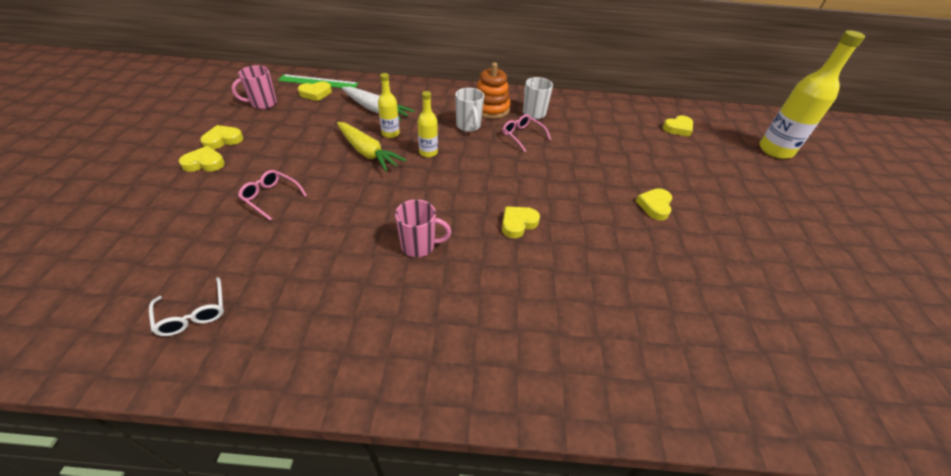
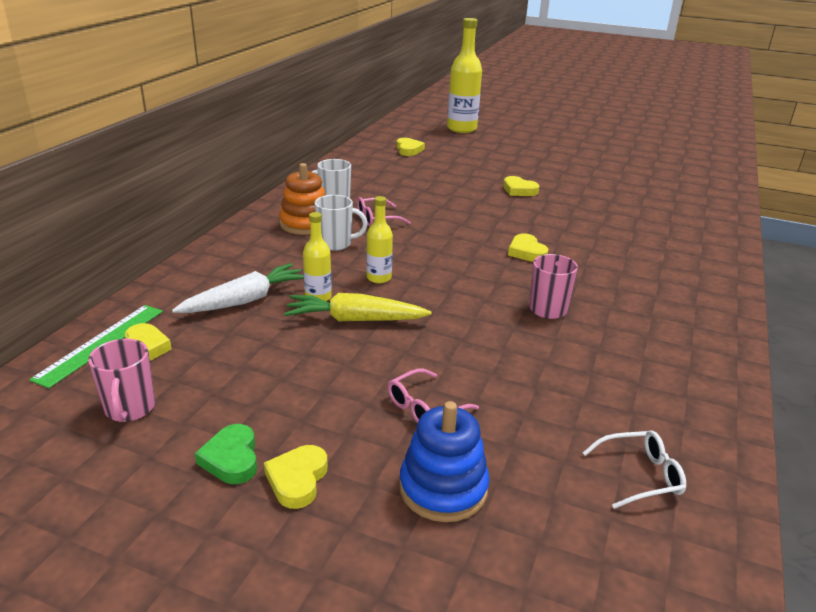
camera: 70 degrees left, 15 degrees down
(191, 216) = (443, 488): none -> blue stacking toy
(223, 140) = (231, 459): yellow heart -> green heart
(367, 152) = (355, 320): yellow carrot -> yellow carrot turned 150 degrees counterclockwise

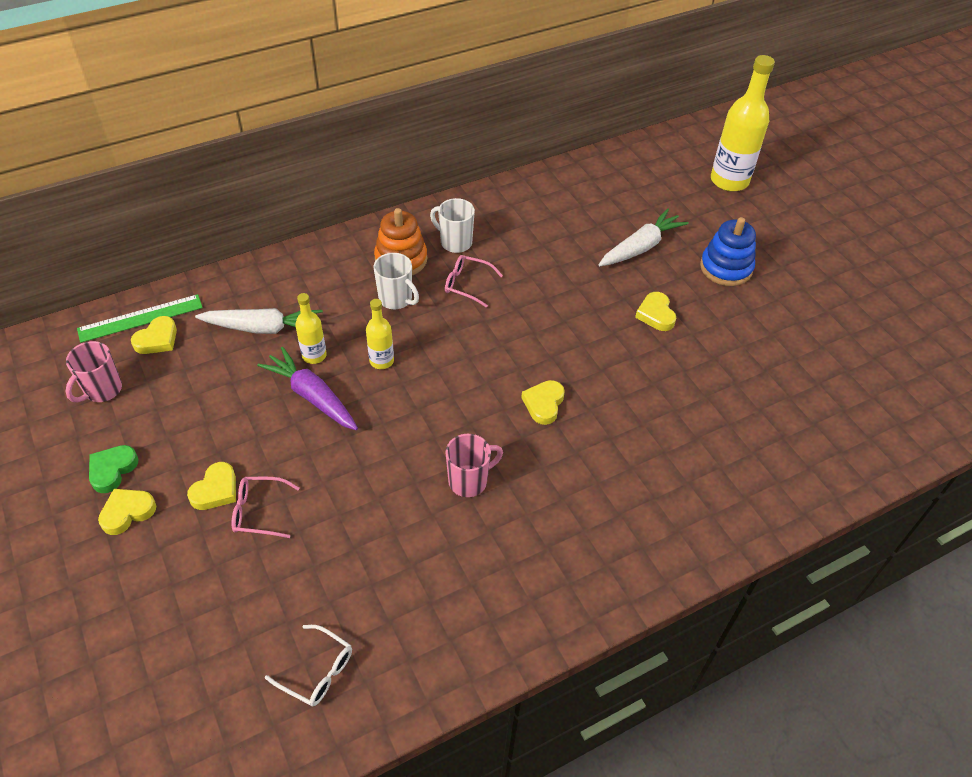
camera: 40 degrees right, 20 degrees up
(355, 320) = (312, 396): yellow carrot -> purple carrot
(408, 150) = (622, 193): yellow heart -> yellow heart (216, 490)
(443, 488) = (192, 582): blue stacking toy -> blue stacking toy (726, 268)
(460, 167) = (641, 247): none -> white carrot

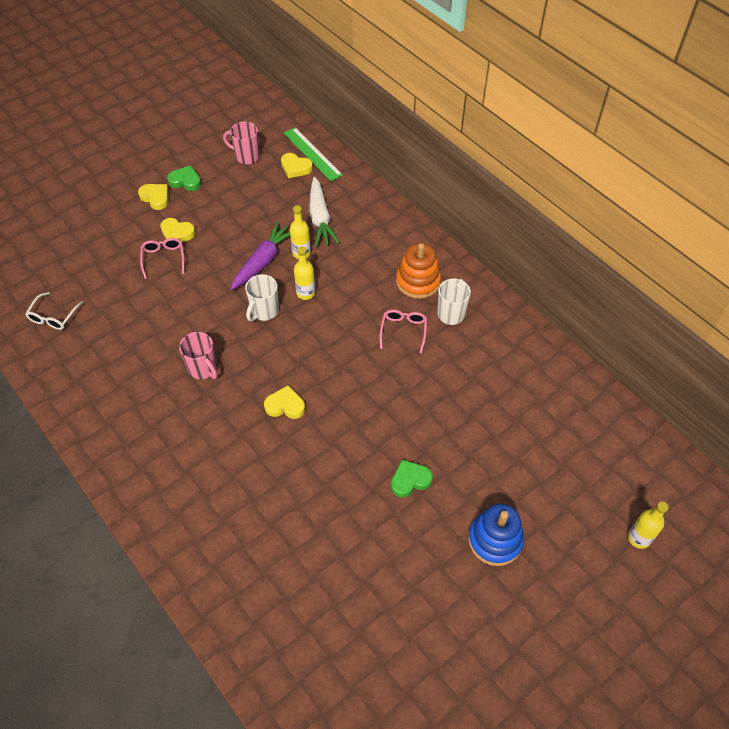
camera: 80 degrees right, 5 degrees up
(396, 299) = (372, 288): white mug -> white mug (264, 311)
(641, 247) = (498, 459): white carrot -> none
(656, 314) = (410, 480): yellow heart -> green heart
(729, 181) = (639, 538): yellow bottle -> yellow bottle, size x0.52

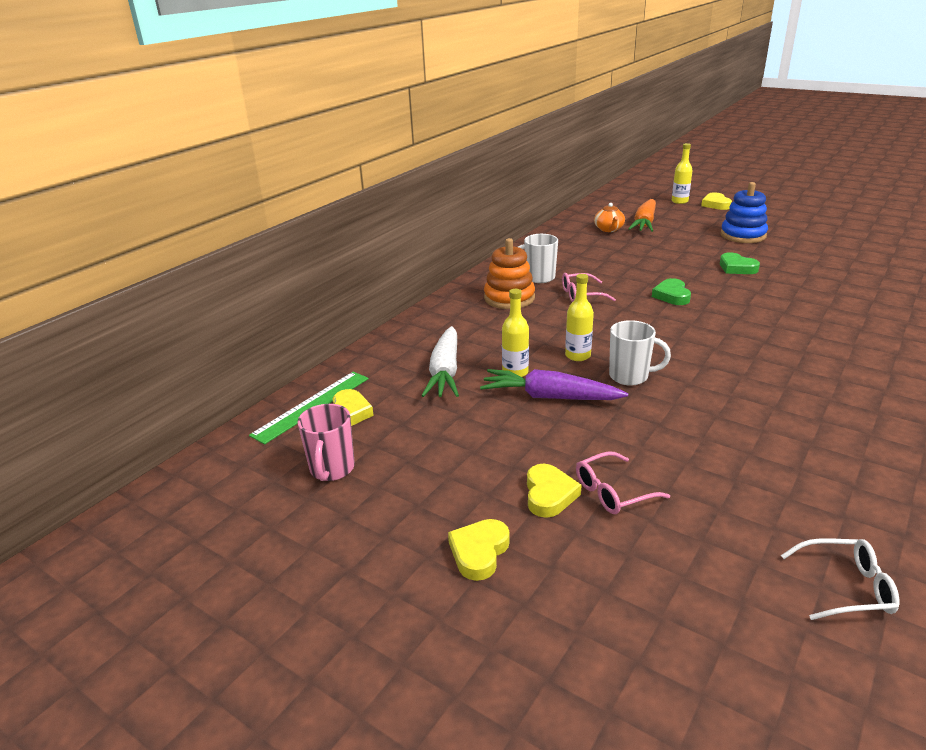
camera: 105 degrees left, 25 degrees down
(185, 181) = (419, 525): green heart -> green heart (672, 295)
(203, 369) = (757, 397): pink mug -> none
(285, 405) = (738, 335): yellow heart -> yellow heart (715, 204)
(320, 218) = (445, 372): white carrot -> white carrot turned 120 degrees clockwise
(558, 416) = (609, 229): none -> orange teapot
(566, 459) = (644, 223): none -> orange carrot

